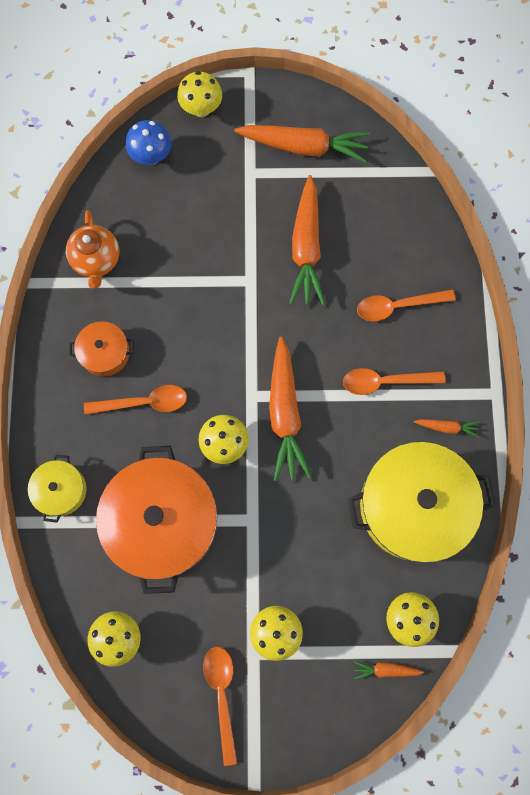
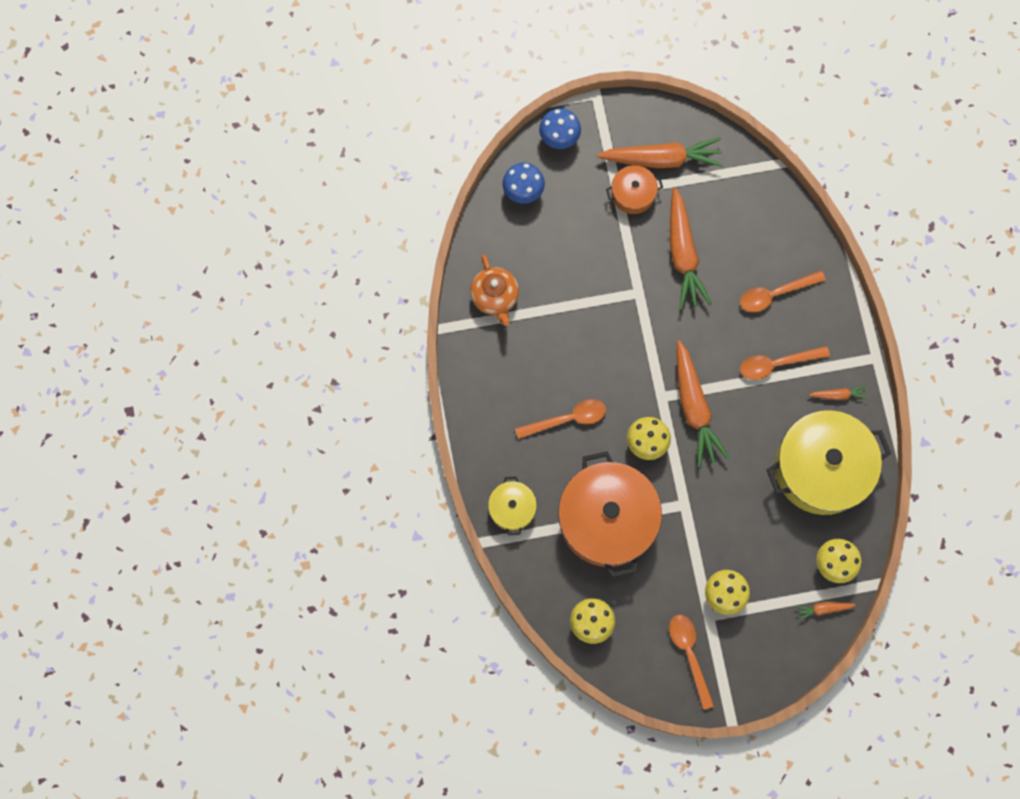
camera: 10 degrees left, 0 degrees up
(105, 353) = (522, 381): orange pot -> orange pot (633, 194)
(201, 109) = (559, 138): yellow mushroom -> blue mushroom

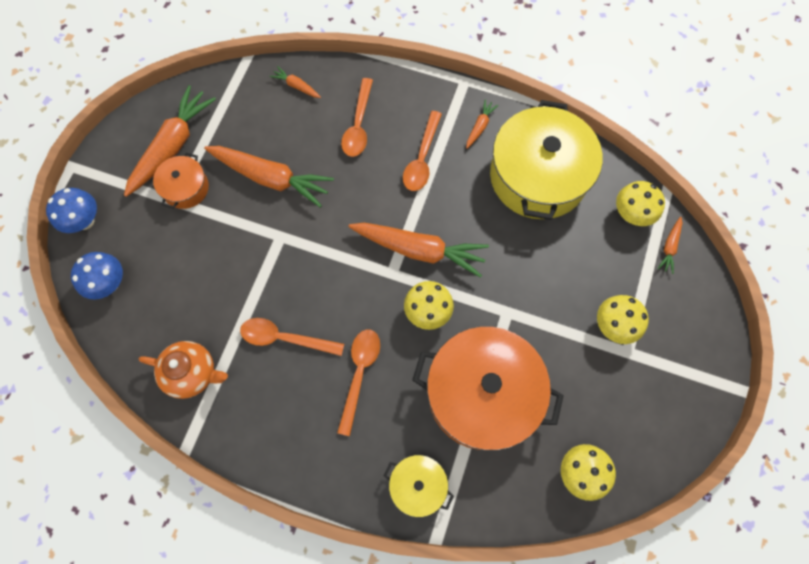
camera: 60 degrees left, 5 degrees down
(689, 654) = (658, 392): orange spoon -> orange spoon (285, 338)
(779, 221) = (296, 86): none -> orange carrot

